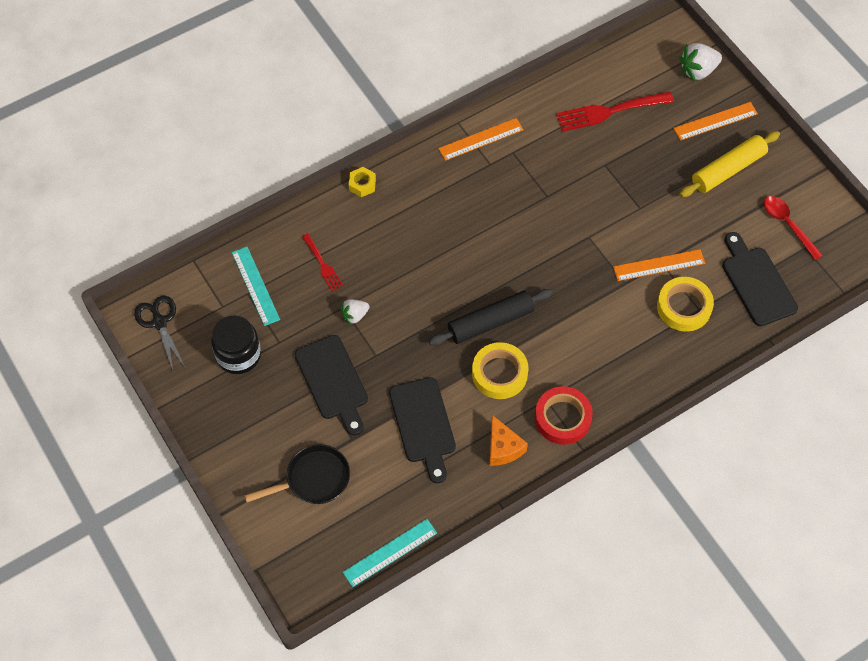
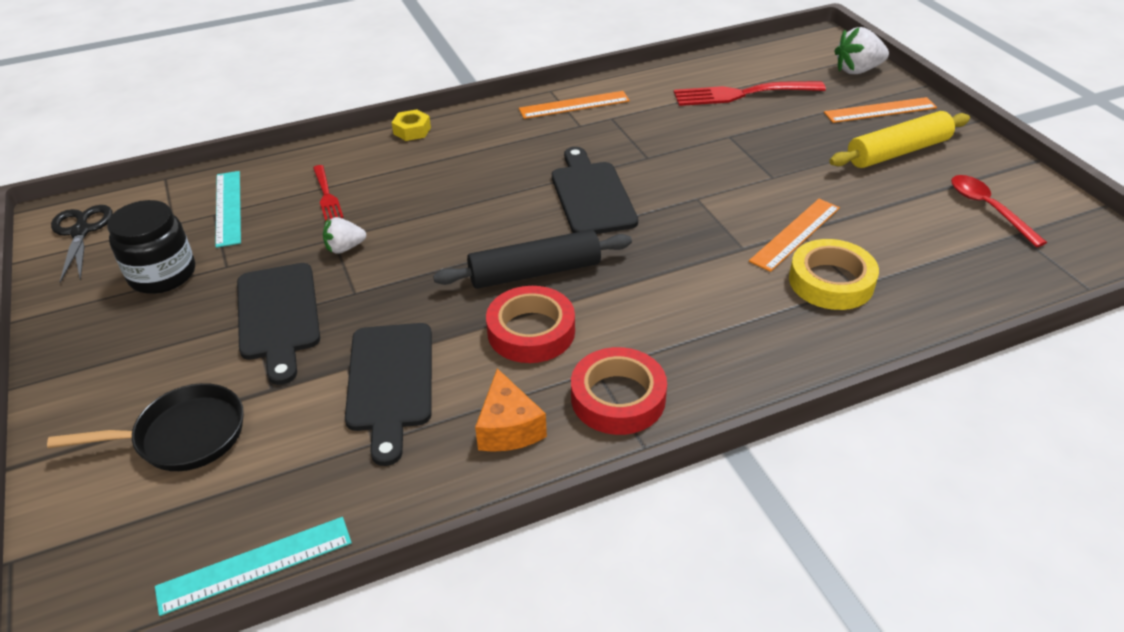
camera: 10 degrees right, 20 degrees down
(499, 373) = (531, 331): yellow tape -> red tape
(659, 265) = (795, 234): orange ruler -> orange ruler turned 45 degrees counterclockwise
(756, 283) = (945, 265): black cutting board -> black cutting board (591, 195)

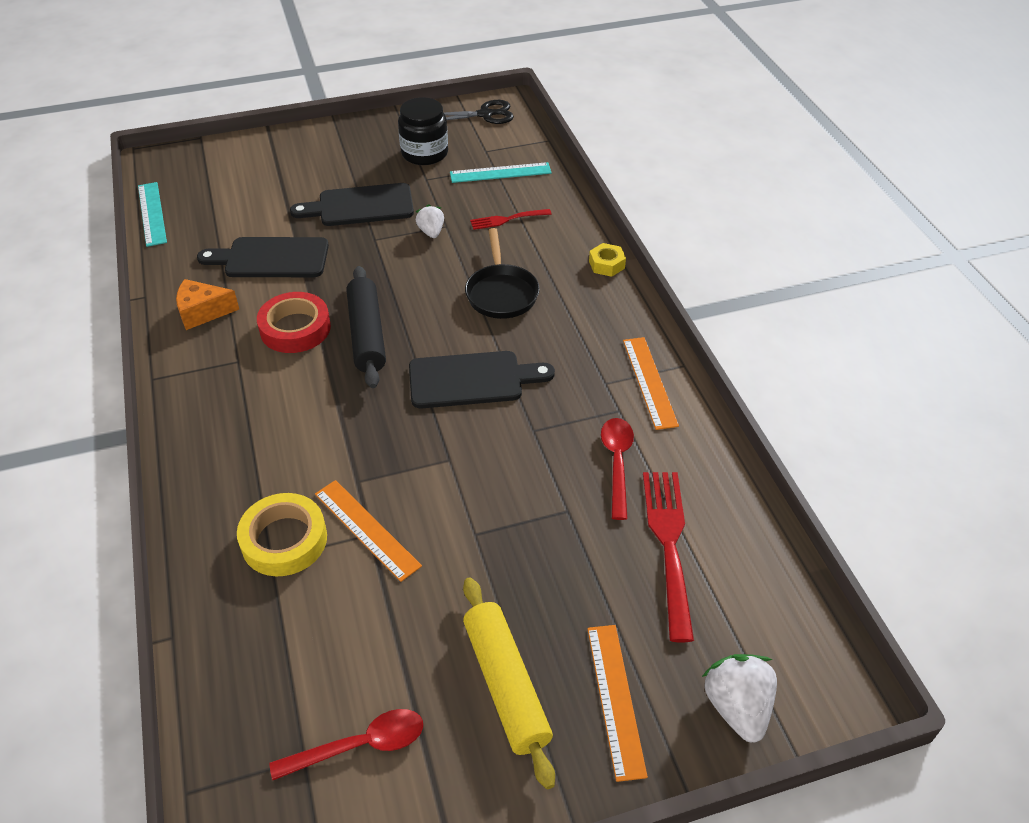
camera: 95 degrees right, 5 degrees up
(183, 436) = (262, 179): black pan -> black pan (501, 293)
(618, 398) = (204, 370): red tape -> none
(671, 116) = (617, 463): none -> red spoon

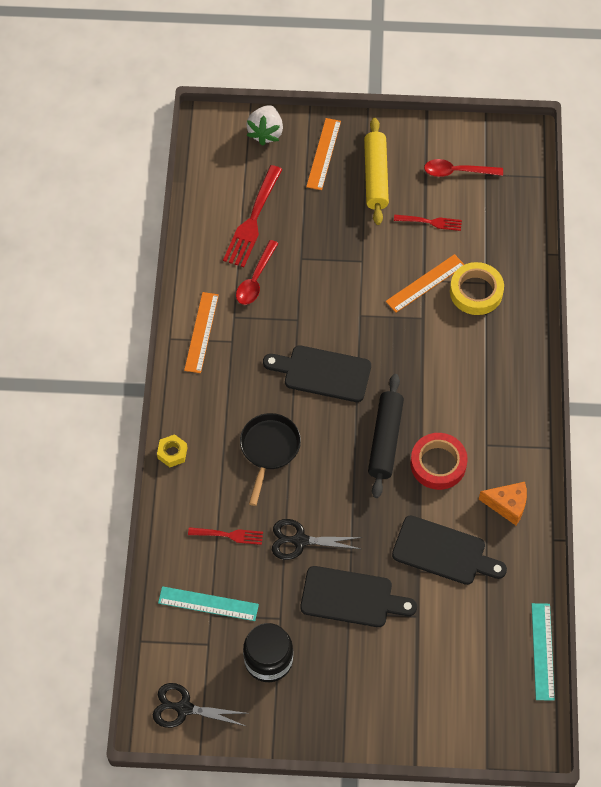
camera: 160 degrees left, 15 degrees up
(366, 529) = (425, 283): orange ruler -> orange ruler turned 75 degrees clockwise
(383, 630) = (431, 222): none -> red fork
(431, 232) = (300, 540): white strawberry -> black scissors

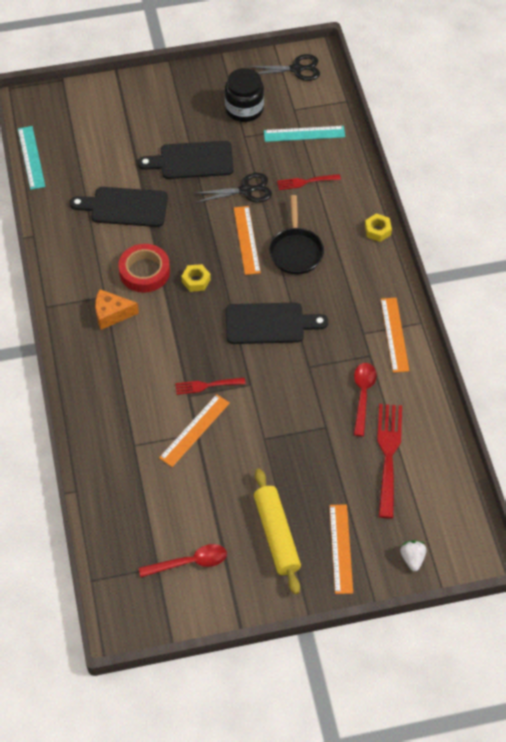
camera: 165 degrees right, 5 degrees down
(266, 133) = (412, 558): white strawberry -> white strawberry, size x0.62
(317, 476) = (247, 240): none -> orange ruler
(385, 440) = (196, 280): black rolling pin -> yellow nut
(431, 222) = (204, 496): red fork -> red fork (206, 385)
(476, 292) = (142, 433): yellow tape -> none
(507, 505) = (77, 253): orange cheese -> orange cheese (111, 314)

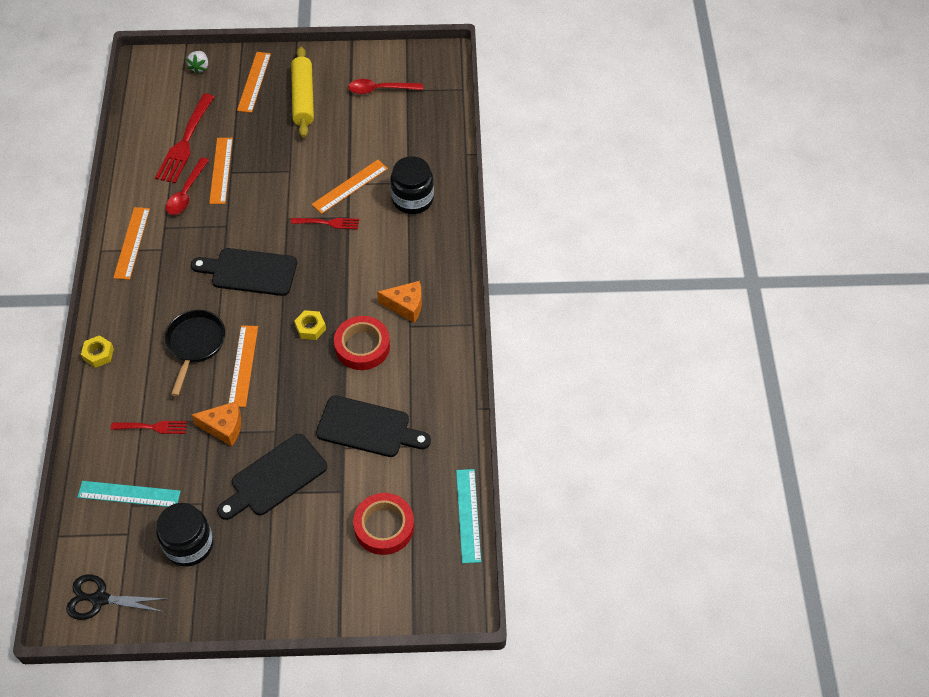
camera: 170 degrees left, 0 degrees up
(97, 141) = (384, 526): none -> red tape
(125, 426) = (412, 199): none -> black jar
(192, 161) = (275, 478): black cutting board -> black cutting board turned 135 degrees clockwise
(246, 190) = (224, 427): black scissors -> orange cheese
(336, 427) = (221, 170): none -> orange ruler

